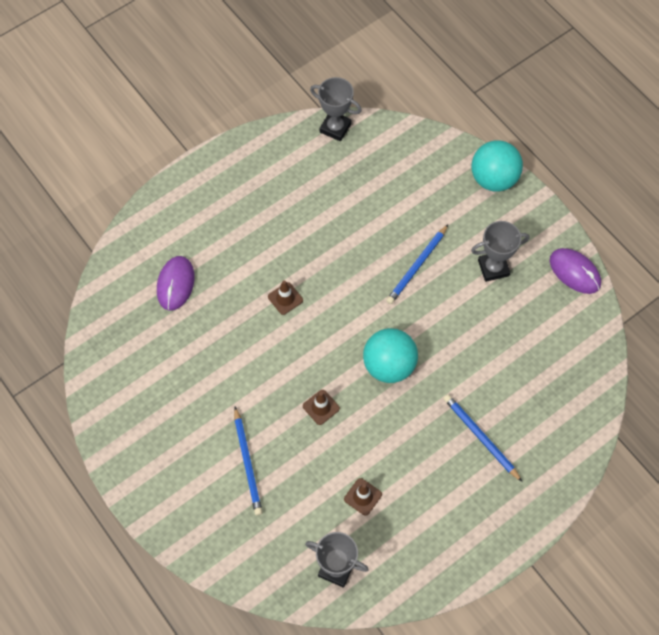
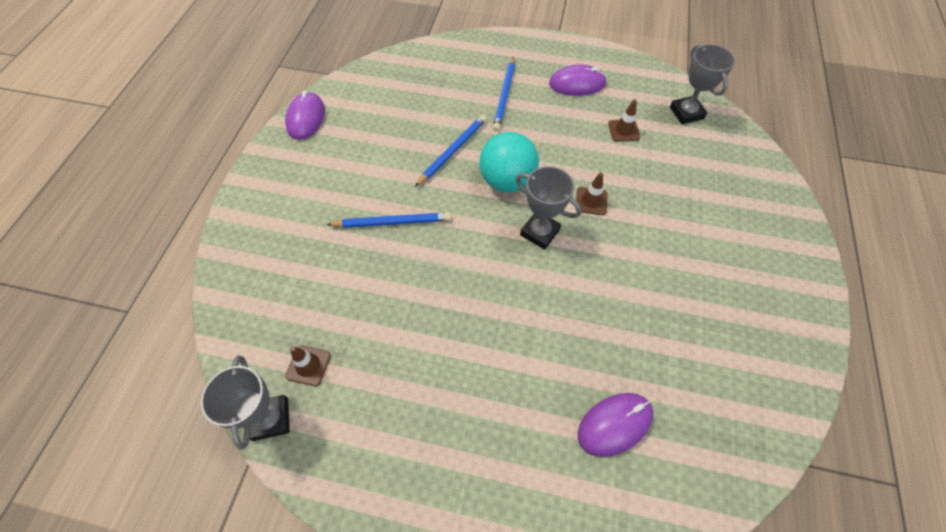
camera: 130 degrees left, 5 degrees down
(247, 463) = (690, 217): blue pencil -> blue pencil (452, 151)
(285, 298) = (525, 303): brown traffic cone -> brown traffic cone (308, 365)
(445, 510) = (577, 84): none -> purple mouse
(493, 179) = (242, 224): turquoise ball -> none
(493, 268) = (346, 169): grey trophy -> grey trophy (540, 232)

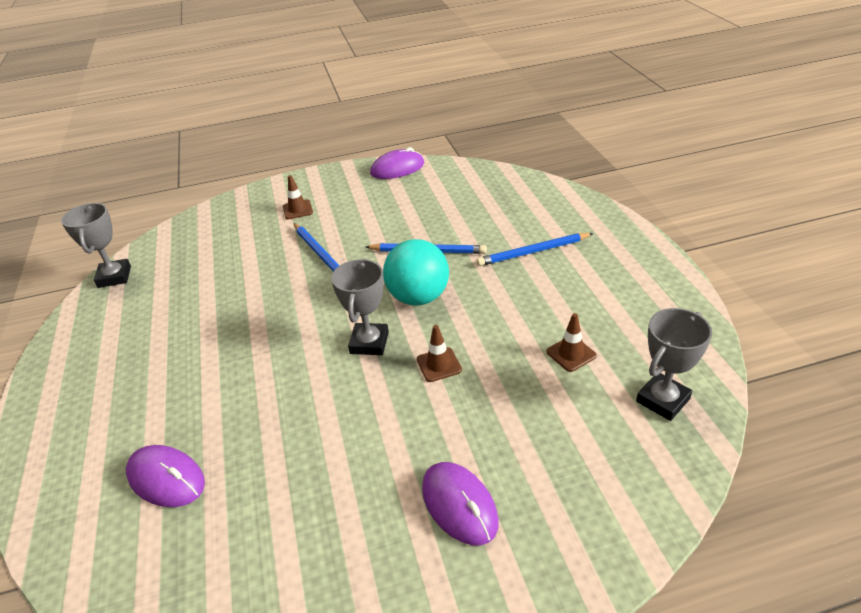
camera: 65 degrees right, 20 degrees down
(271, 419) = (114, 277): grey trophy -> grey trophy turned 60 degrees counterclockwise
(308, 365) = (163, 273): brown traffic cone -> brown traffic cone (297, 210)
(577, 84) = (607, 292): purple mouse -> purple mouse (459, 505)

